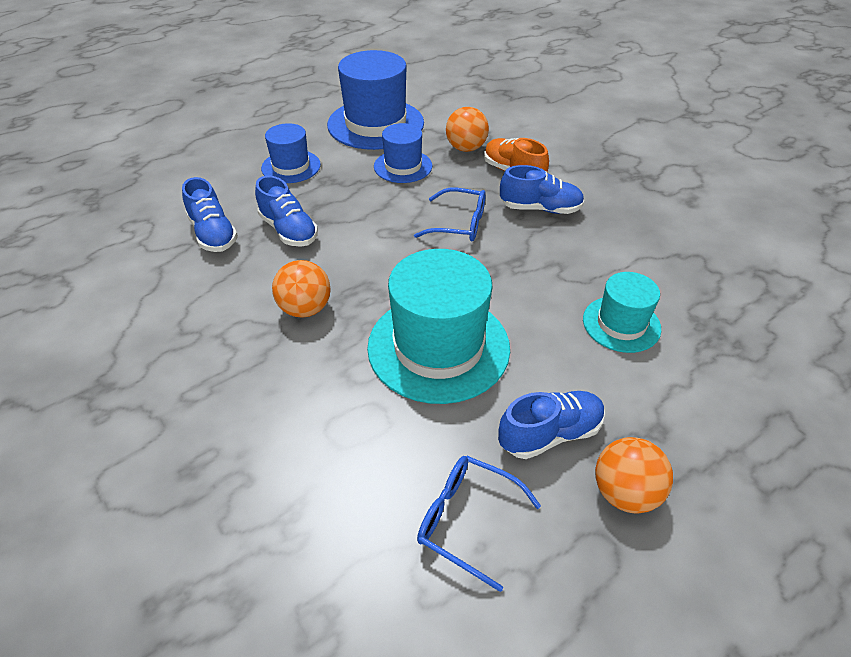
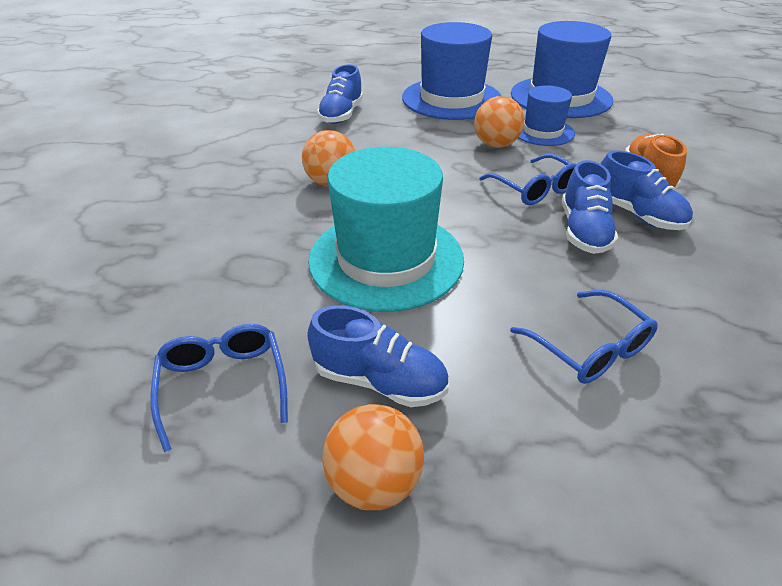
camera: 45 degrees right, 5 degrees down
(289, 230) = (392, 134): blue shoe -> blue shoe (583, 231)
(291, 166) = (451, 99): blue hat -> blue hat, size x1.79
(466, 148) = (623, 142): orange ball -> orange ball (496, 145)
(621, 324) = (589, 348): turquoise hat -> blue glasses

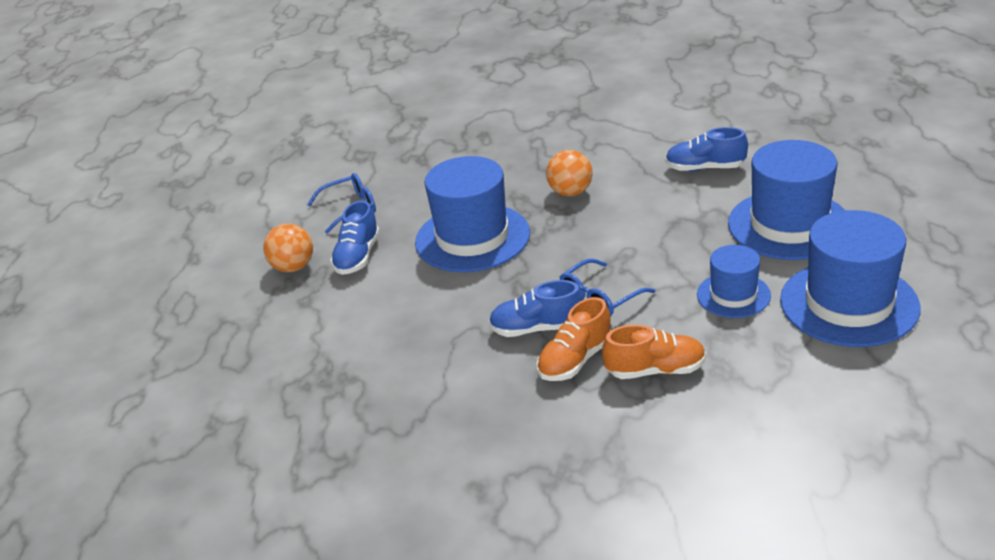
camera: 85 degrees right, 5 degrees down
(386, 259) = (472, 238): turquoise hat -> blue hat
(496, 145) = (683, 267): orange ball -> none
(589, 348) = (393, 334): blue glasses -> none
(637, 214) = (575, 360): blue shoe -> orange shoe

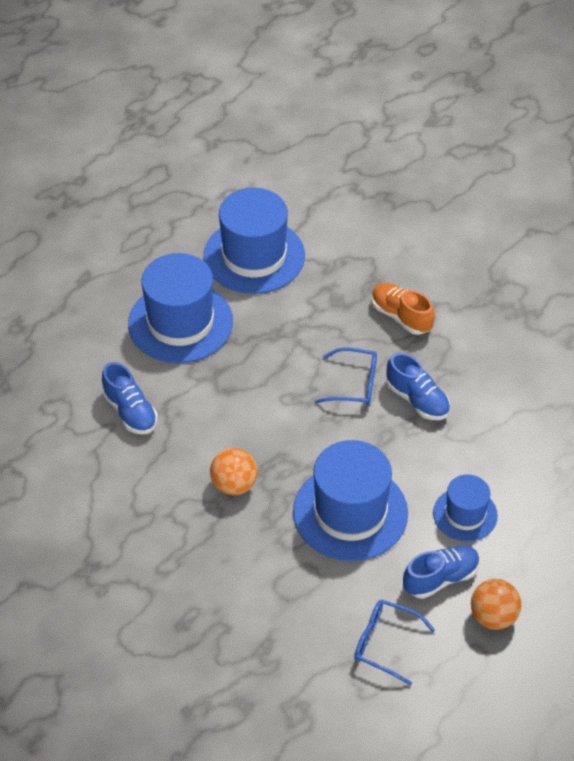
camera: 135 degrees left, 15 degrees up
(575, 360) = (428, 360): orange shoe -> none
(733, 295) = (291, 315): blue hat -> blue hat (465, 514)

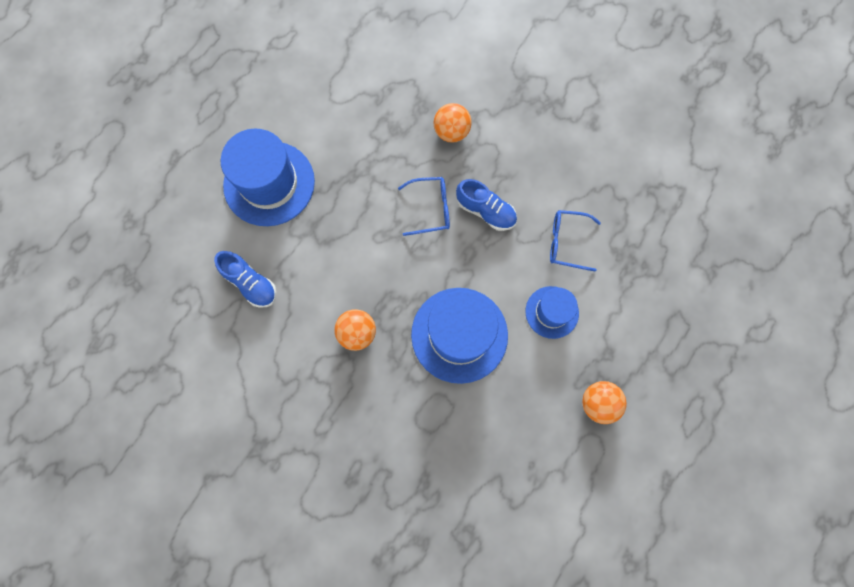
camera: 15 degrees left, 25 degrees up
(254, 256) = (313, 101): blue hat -> none
(385, 643) = (519, 452): blue glasses -> blue glasses (567, 242)
(401, 316) = (451, 132): orange shoe -> orange ball
(440, 578) = (547, 378): blue shoe -> none

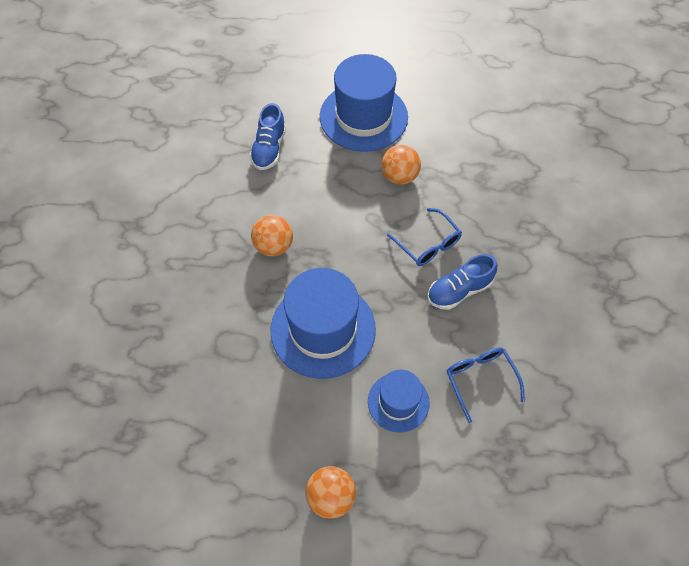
camera: 60 degrees right, 15 degrees down
(451, 132) = (514, 223): orange ball -> orange ball (399, 176)
(486, 211) = (459, 290): blue shoe -> blue shoe turned 60 degrees clockwise

